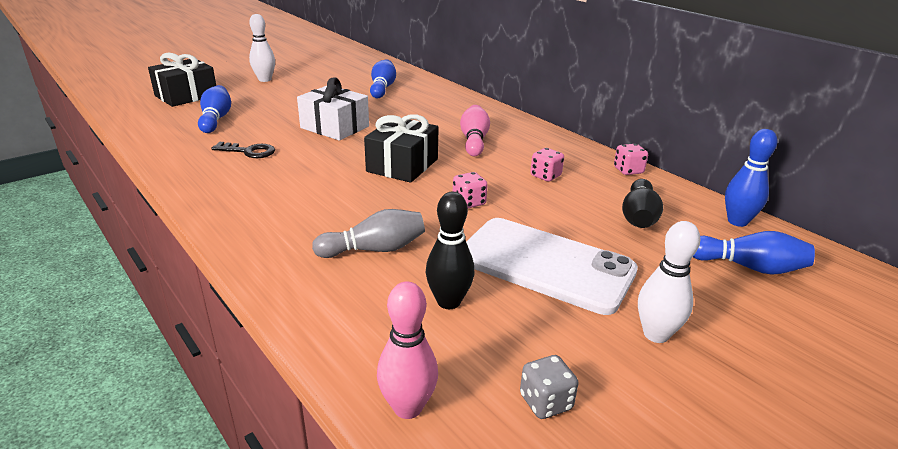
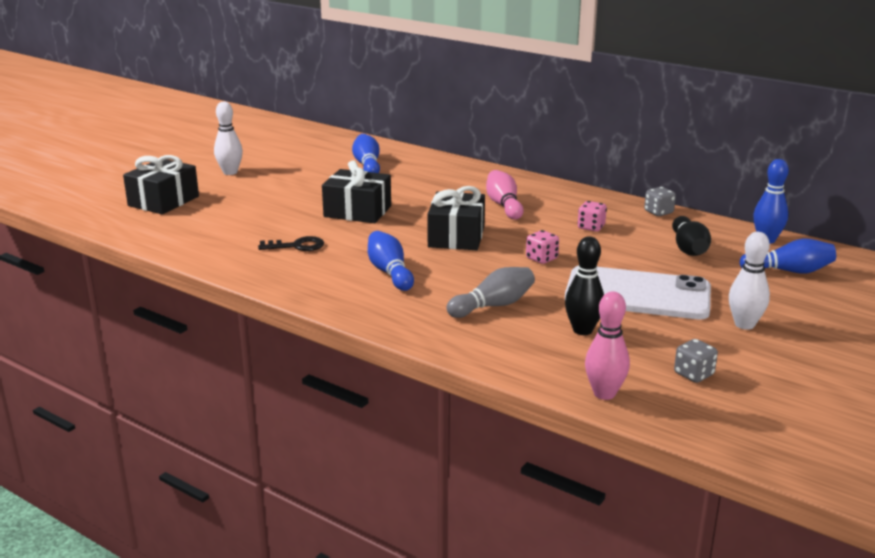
camera: 15 degrees left, 5 degrees down
(216, 119) = (226, 221): blue bowling pin -> blue bowling pin (389, 272)
(335, 127) = (357, 211): white gift -> black gift
(628, 170) = (658, 212): pink dice -> grey dice

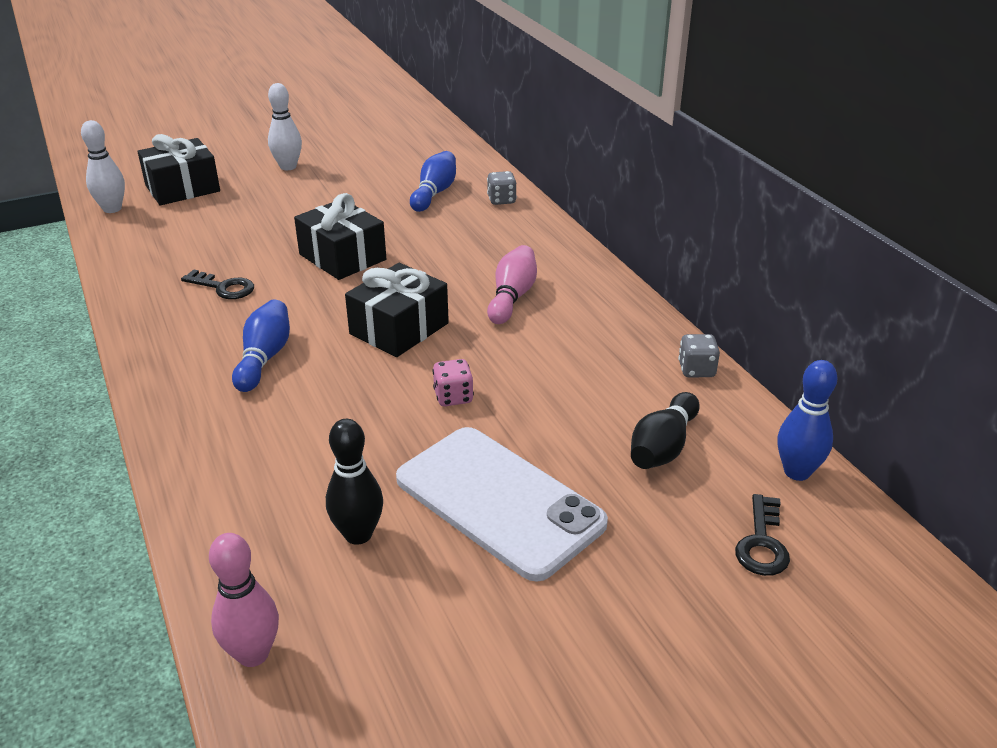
camera: 30 degrees right, 10 degrees up
(493, 306) = (308, 451): grey bowling pin -> none
(591, 227) = (576, 366): pink dice -> none
(693, 374) = (399, 675): grey dice -> grey dice (501, 200)
(744, 325) = (576, 616): white bowling pin -> white bowling pin (112, 209)
(789, 271) = (762, 543): blue bowling pin -> black key

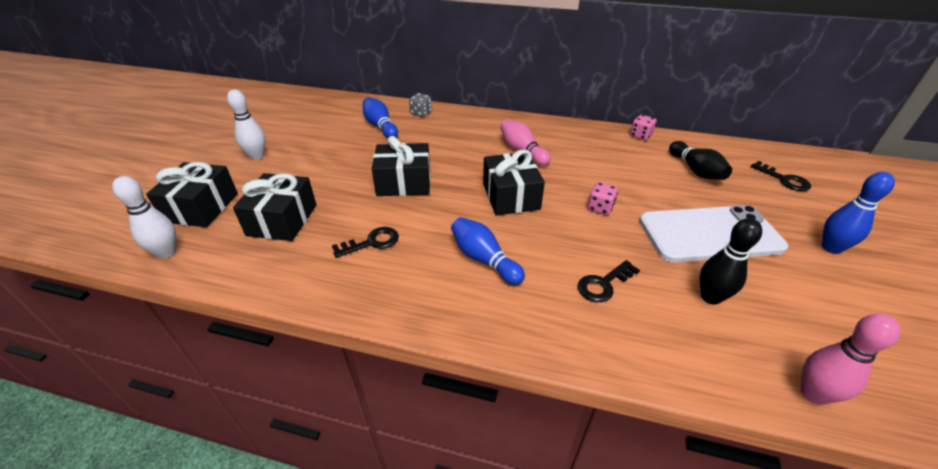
camera: 50 degrees left, 5 degrees up
(207, 230) = (282, 220): none -> black gift
(302, 448) = (603, 284): none -> black key
(696, 370) = (640, 136): grey dice -> pink dice
(797, 472) = (737, 149): blue bowling pin -> blue bowling pin (831, 248)

